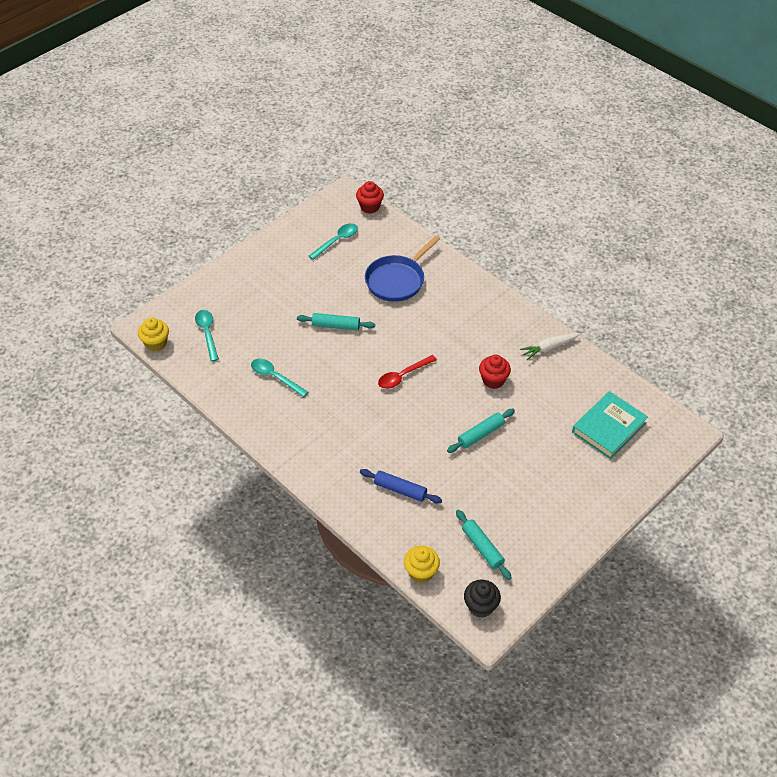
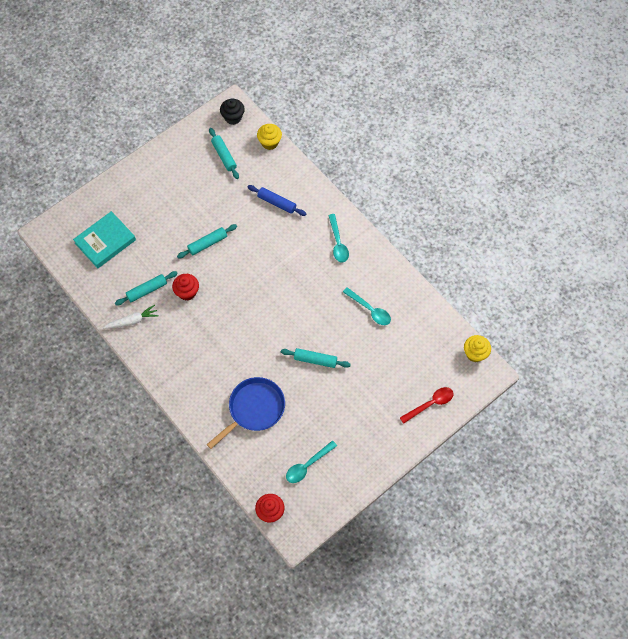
camera: 175 degrees left, 15 degrees up
(207, 333) = (430, 361): turquoise spoon -> turquoise spoon (338, 243)
(402, 376) = (262, 302): red spoon -> red spoon (430, 404)
(541, 379) = (147, 290): none -> turquoise rolling pin

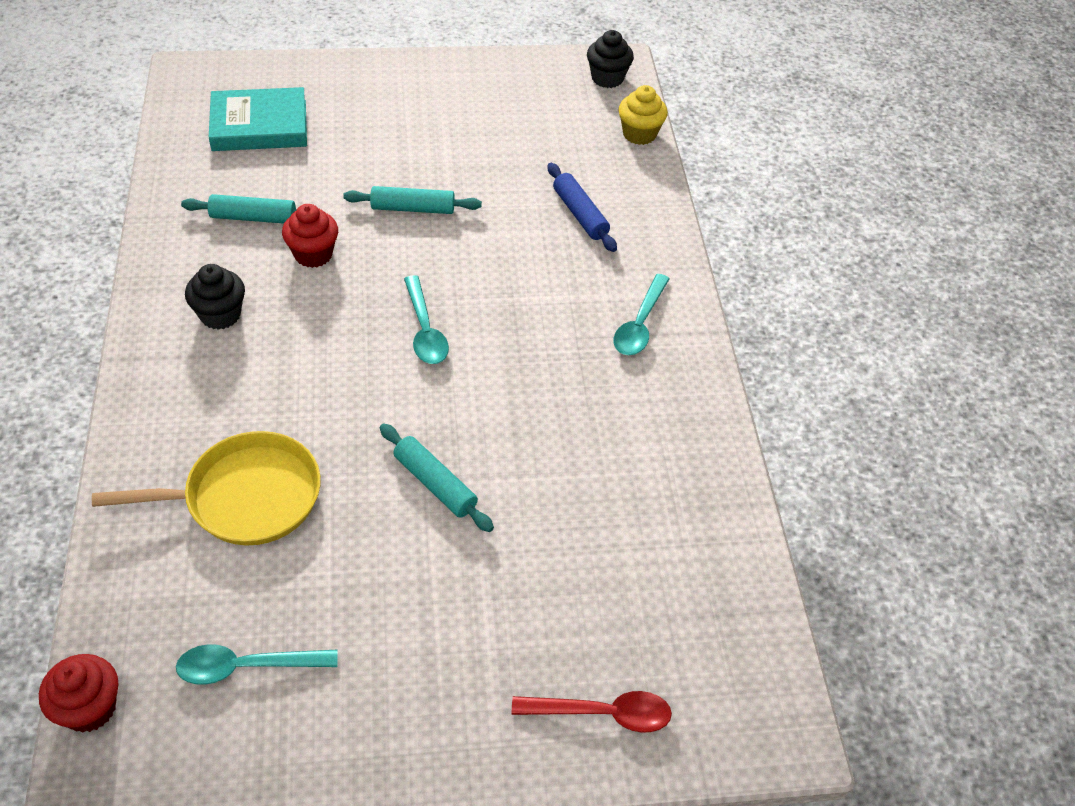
camera: 30 degrees right, 15 degrees down
(132, 321) = (186, 244): white carrot -> none
(176, 343) = (220, 315): none -> black cupcake
(224, 156) = (549, 115): turquoise rolling pin -> none
(254, 409) = (245, 497): blue pan -> yellow pan
(370, 310) = (613, 462): turquoise spoon -> turquoise spoon (425, 330)
(475, 353) = (778, 673): yellow cupcake -> none

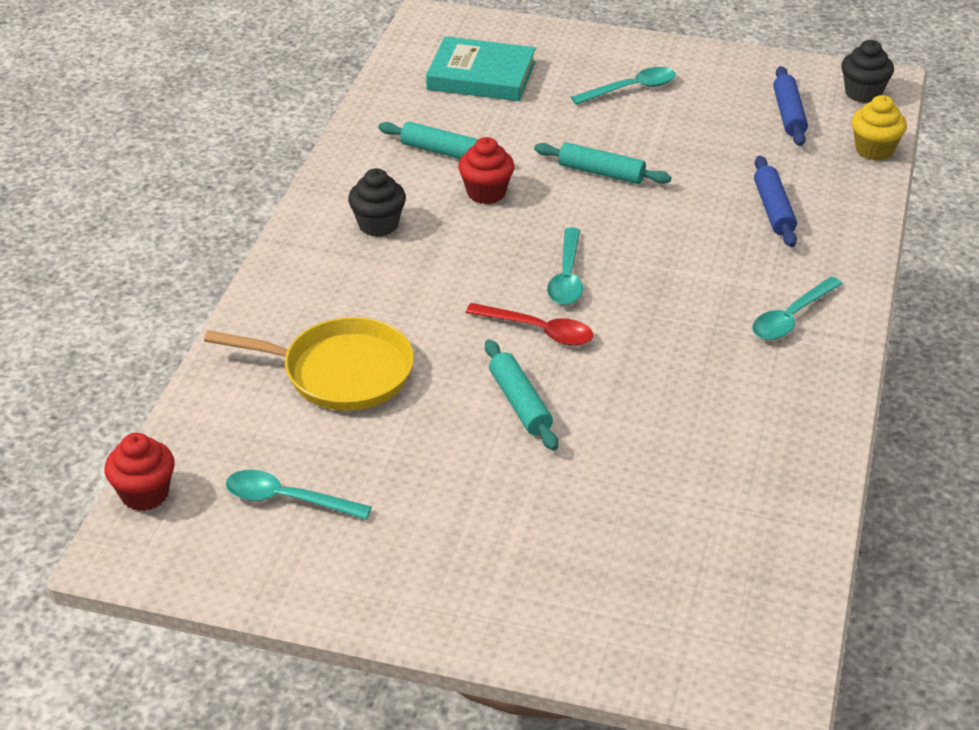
camera: 25 degrees right, 10 degrees down
(406, 112) = (632, 89): none -> turquoise spoon
(554, 112) = (788, 114): none -> blue rolling pin
(603, 713) = (598, 623): red spoon -> red spoon (539, 331)

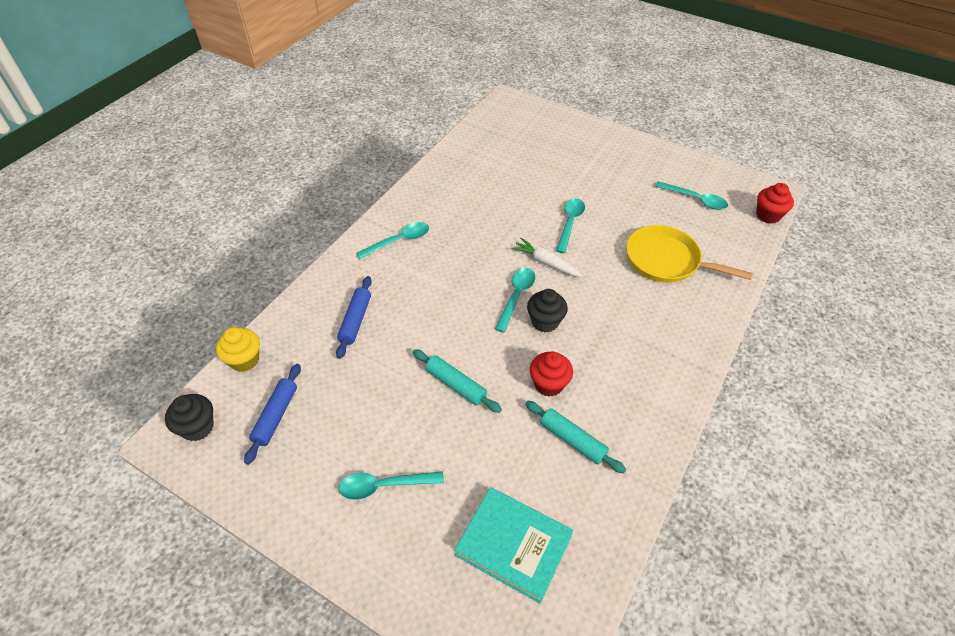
camera: 165 degrees left, 10 degrees up
(378, 225) = (634, 370): black cupcake -> black cupcake (545, 322)
(520, 403) = (570, 223): turquoise rolling pin -> turquoise spoon
(539, 331) = (546, 263): red spoon -> white carrot

